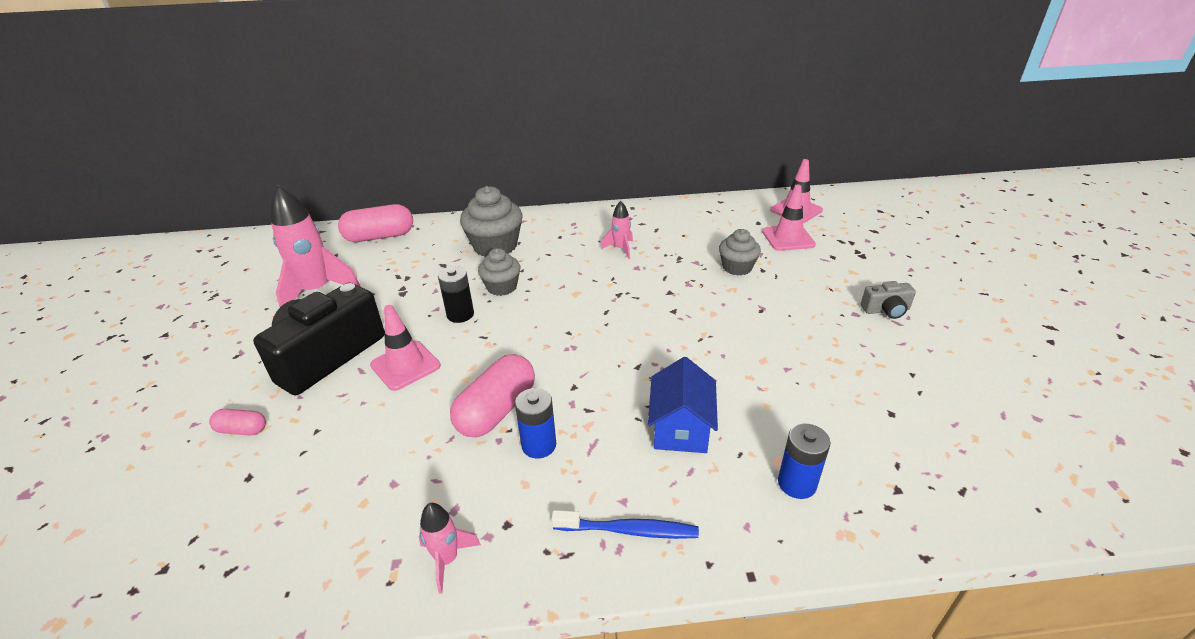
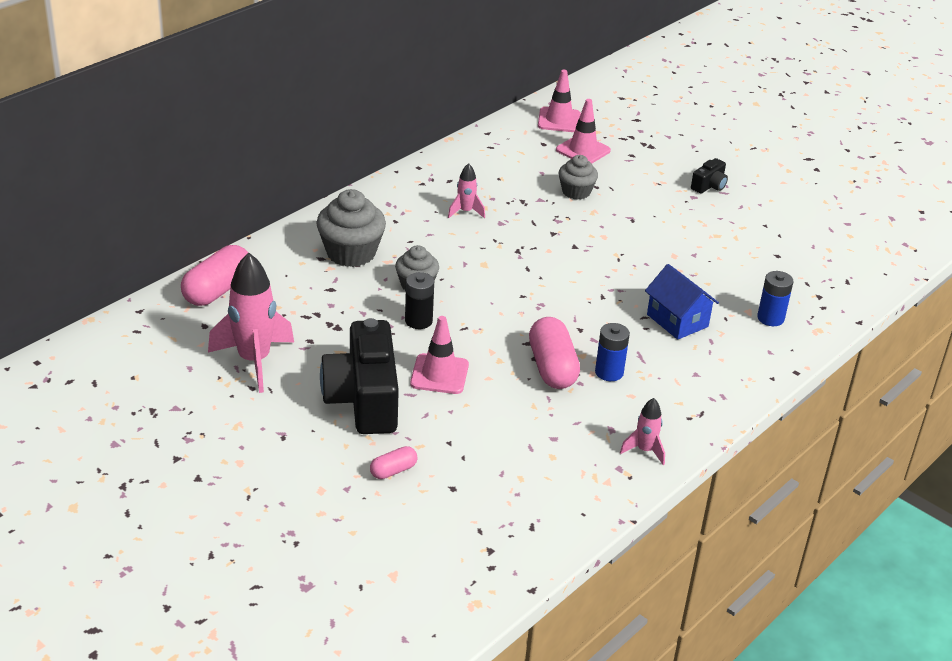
camera: 45 degrees left, 0 degrees up
(628, 530) = (716, 385): blue toothbrush -> none
(886, 310) = (709, 186): grey camera -> black camera

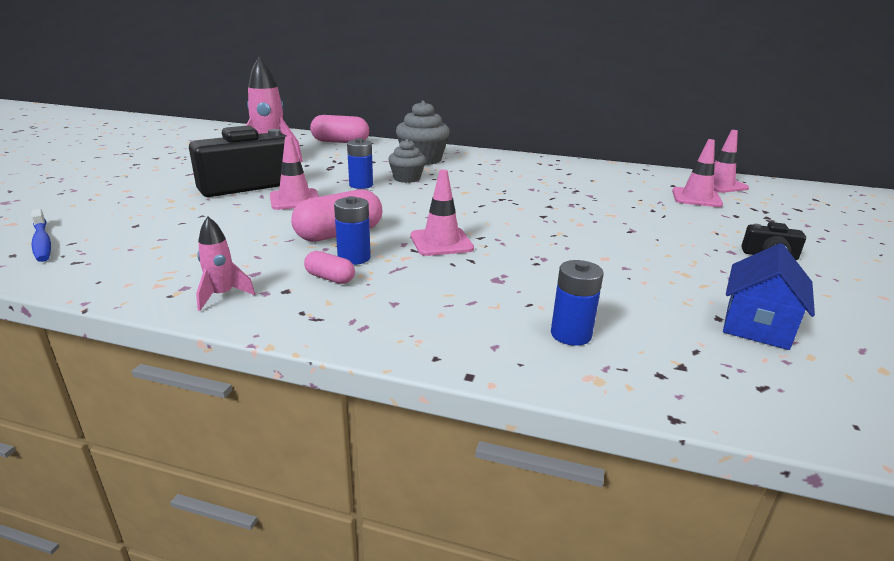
camera: 65 degrees right, 10 degrees down
(393, 471) = (155, 204): pink capsule -> pink capsule (330, 278)
(418, 321) = (361, 185): black battery -> blue battery
(465, 212) = (526, 177): pink rocket -> none
(466, 549) = (42, 242): none -> blue toothbrush
(576, 192) = (628, 204): grey cupcake -> none
(602, 319) = (441, 242): none -> pink traffic cone
(677, 320) = (486, 277): blue house -> blue house (757, 325)

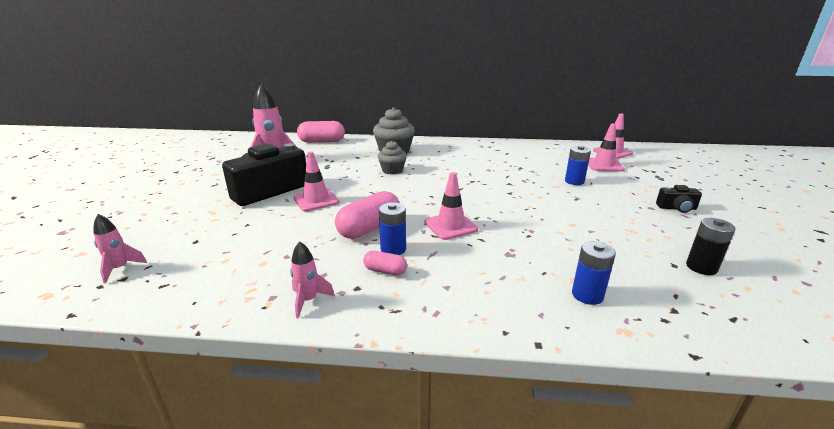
camera: 10 degrees left, 0 degrees up
(42, 242) = (120, 269): blue toothbrush -> pink rocket
(361, 185) = (360, 180): blue battery -> blue battery (574, 181)
(757, 325) = (701, 267): blue house -> black battery

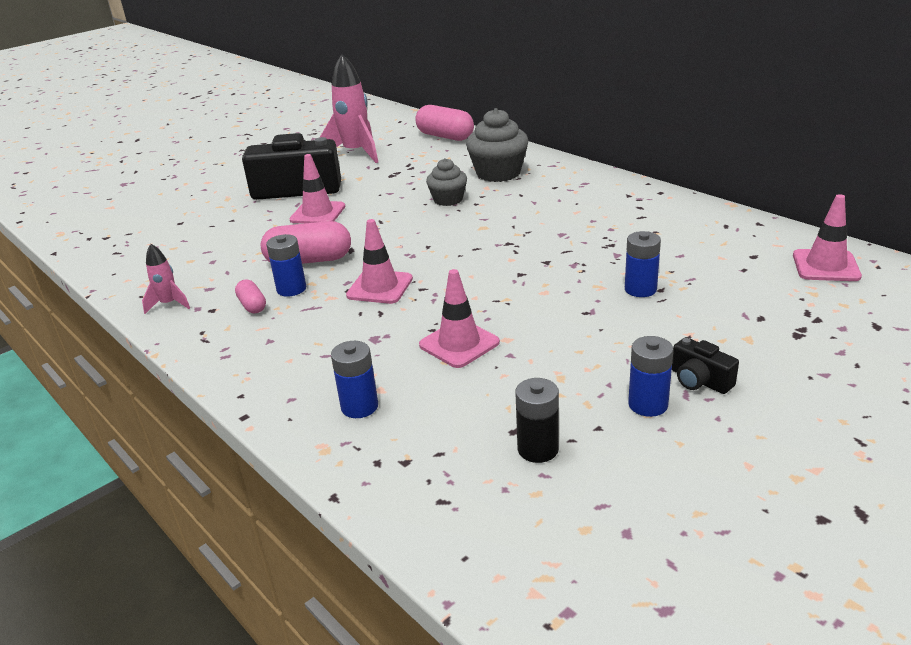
camera: 45 degrees right, 5 degrees up
(120, 269) = (113, 229): pink rocket -> none
(604, 165) = (751, 281): pink traffic cone -> pink traffic cone (459, 344)
(686, 226) = (648, 404): none -> blue battery

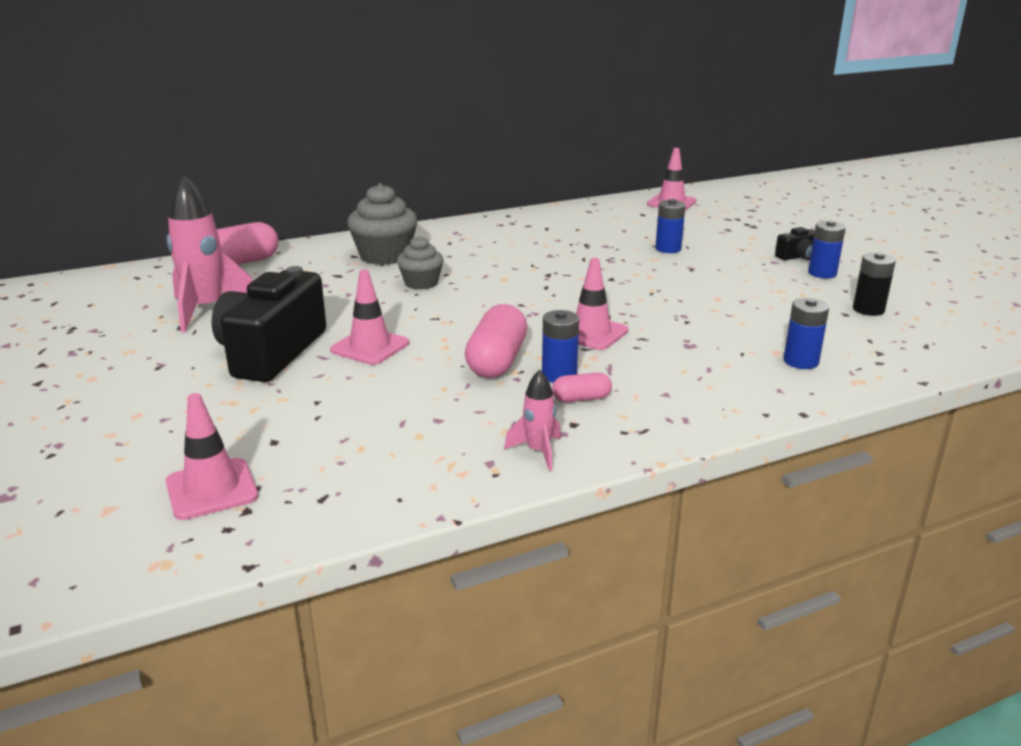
camera: 75 degrees left, 5 degrees down
(459, 344) = (717, 314): pink traffic cone -> pink traffic cone (212, 489)

